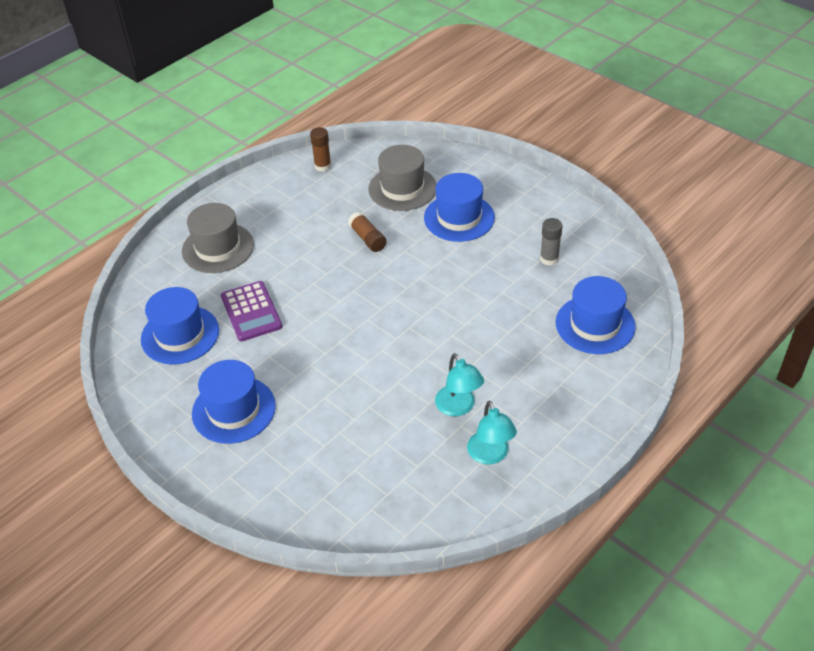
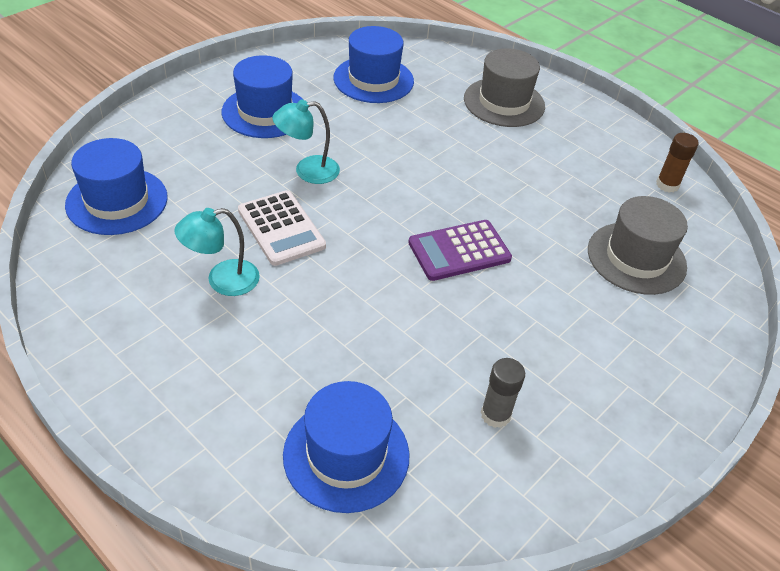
camera: 85 degrees right, 0 degrees up
(251, 311) = (402, 124): purple calculator -> purple calculator (459, 251)
(367, 238) = (528, 218): brown glue stick -> none
(395, 379) = (281, 228): none -> white calculator
(459, 217) = (581, 314): blue hat -> blue hat (117, 201)
(490, 455) = (139, 302): turquoise lamp -> turquoise lamp (307, 171)

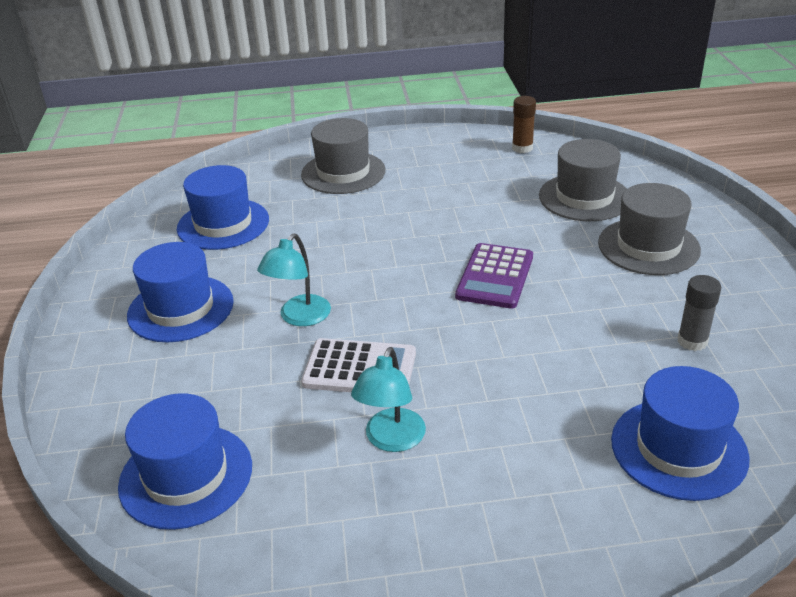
camera: 45 degrees left, 10 degrees down
(607, 332) = (648, 246): none -> grey hat

